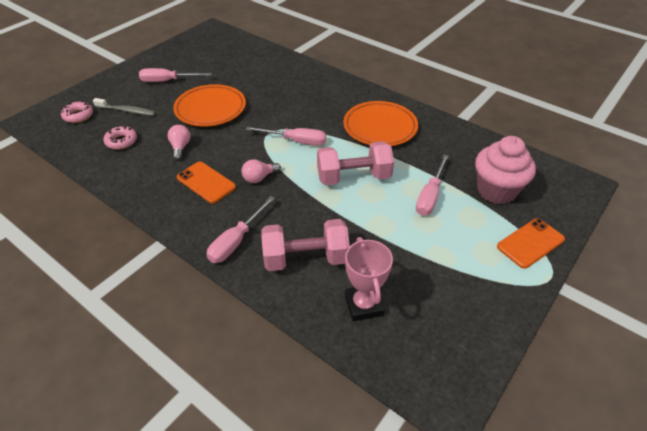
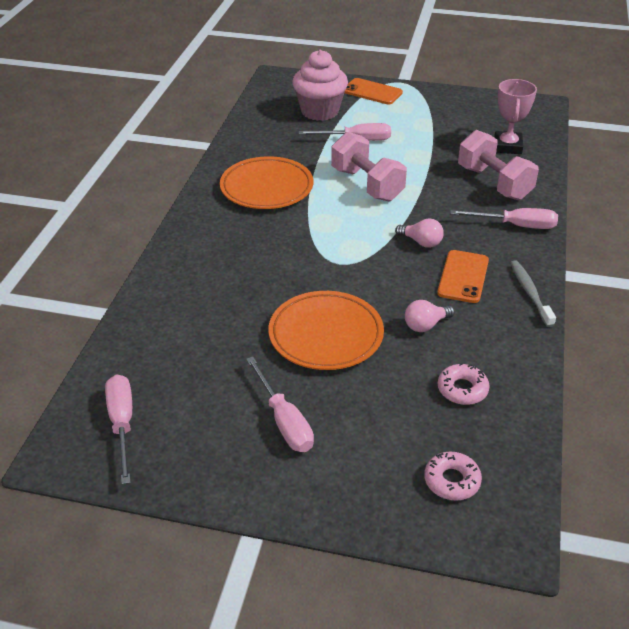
camera: 115 degrees left, 5 degrees down
(126, 111) = (395, 426): grey toothbrush -> grey toothbrush (530, 293)
(296, 141) = (338, 237): pink screwdriver -> pink screwdriver (122, 424)
(364, 305) = (507, 146): pink trophy -> pink trophy turned 45 degrees counterclockwise

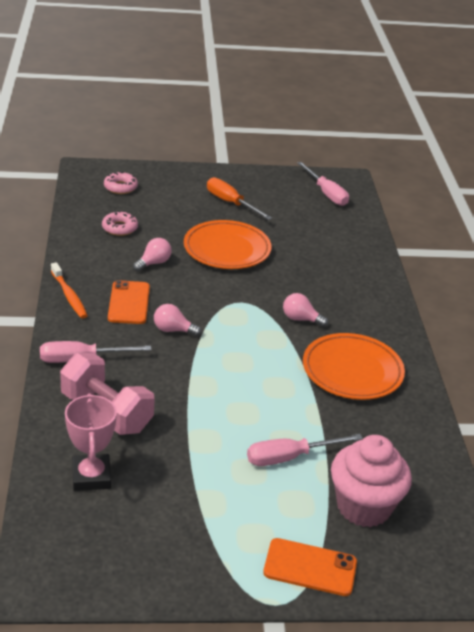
camera: 160 degrees right, 5 degrees down
(284, 421) = (231, 203): pink screwdriver -> orange screwdriver
(285, 238) = (301, 319): none -> pink light bulb
(367, 184) = (249, 390): pink dumbbell -> none
(530, 293) = (69, 296): grey toothbrush -> orange toothbrush

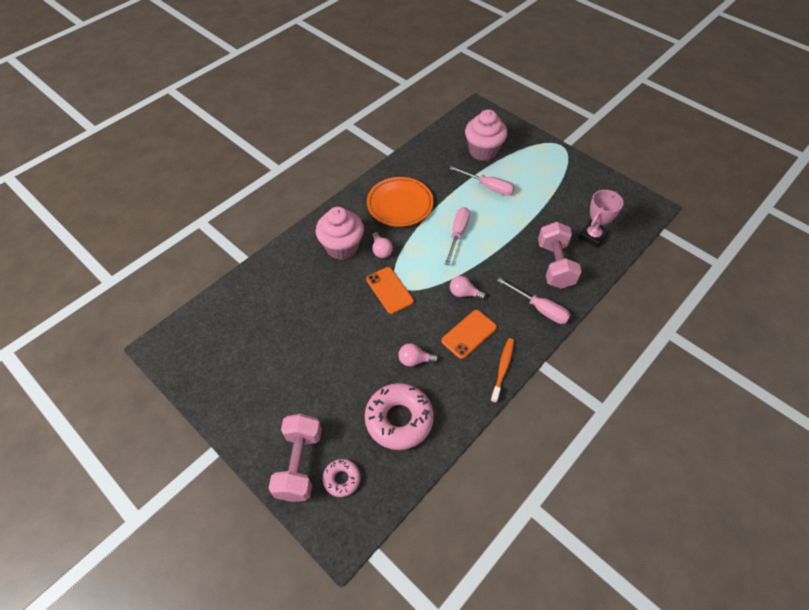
camera: 130 degrees left, 20 degrees up
(119, 228) = (399, 419): pink donut -> pink donut, size x1.93
(159, 180) = (299, 464): none -> pink dumbbell
(173, 330) = (464, 293): pink light bulb -> pink light bulb turned 135 degrees clockwise
(227, 249) = (350, 337): orange plate -> none
(231, 203) = (282, 386): orange screwdriver -> none
(310, 567) = (533, 147): orange phone -> orange phone (389, 290)
(326, 193) = (201, 343): pink screwdriver -> pink screwdriver (457, 234)
(338, 301) = (342, 247): none -> pink cupcake

